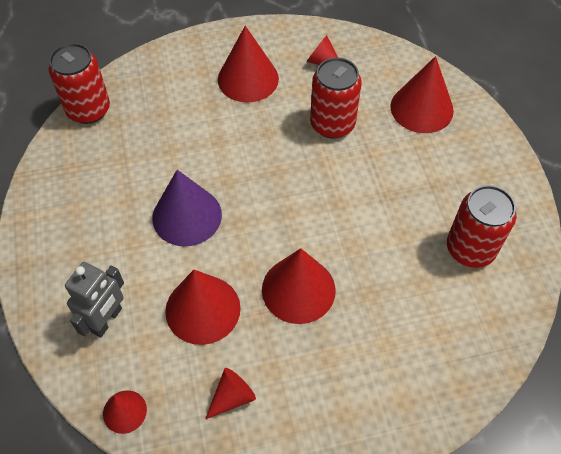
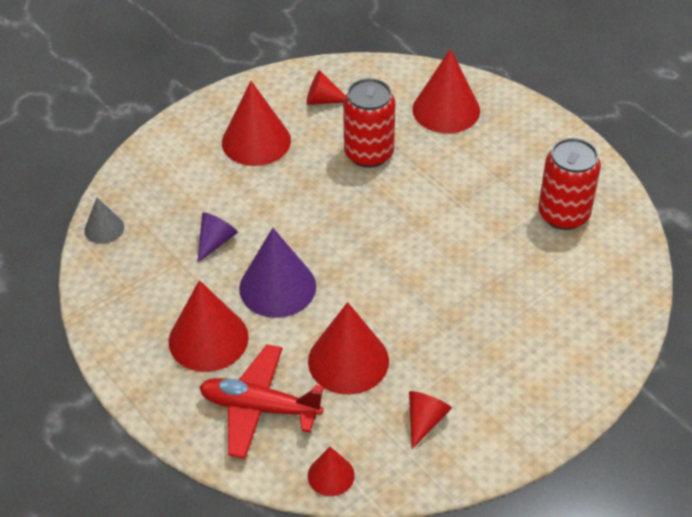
camera: 25 degrees left, 10 degrees down
(88, 110) = (104, 228): red can -> grey cone
(107, 320) = (259, 408): grey robot -> red plane
(163, 155) = (215, 241): none -> purple cone
(298, 289) = (429, 308): red cone -> red cone (208, 339)

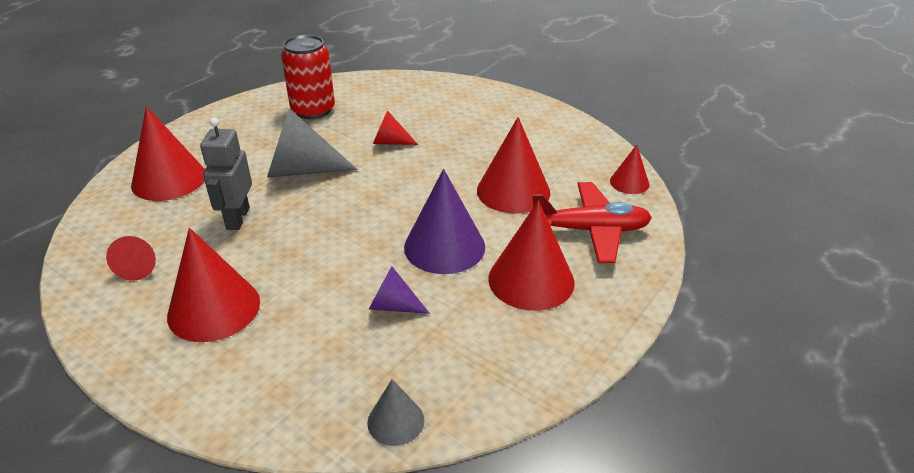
camera: 105 degrees left, 10 degrees down
(259, 408) = (591, 230): red plane -> red plane turned 90 degrees counterclockwise
(369, 153) = (237, 218): red can -> grey robot
(425, 420) = (551, 148): red cone -> red cone (390, 142)
(437, 198) = (301, 170): none -> grey cone

